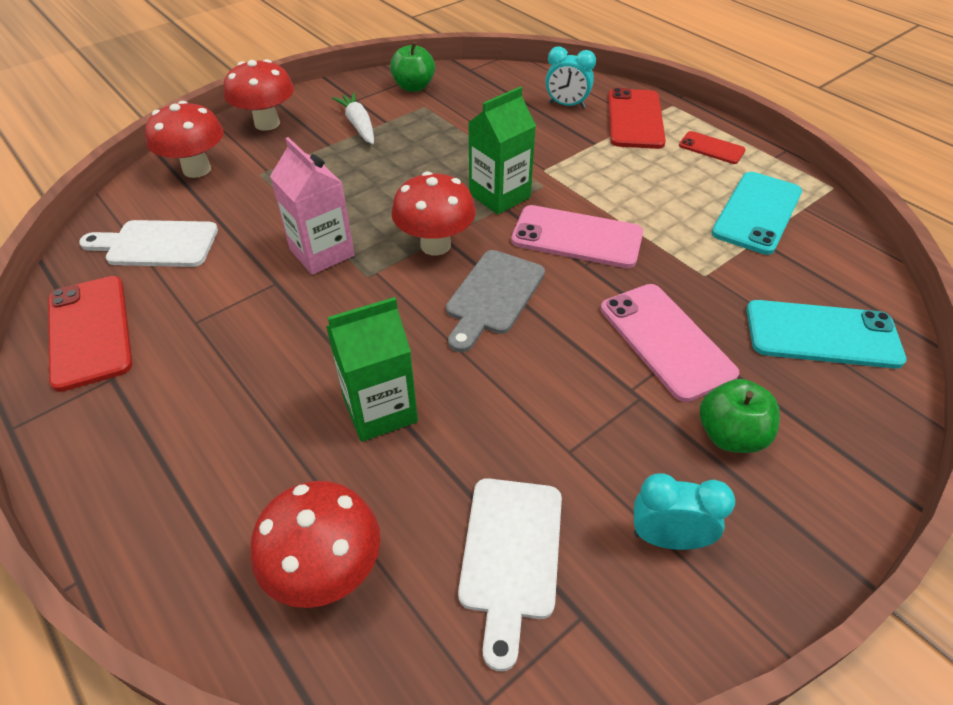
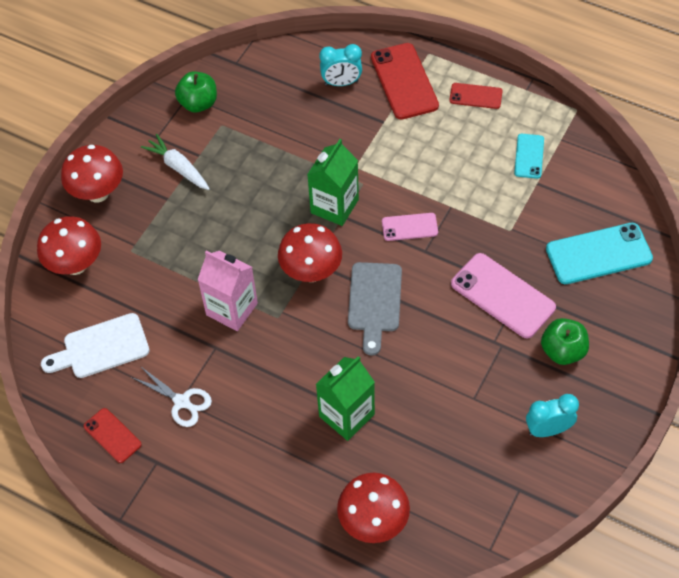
camera: 20 degrees left, 10 degrees up
(90, 331) = (112, 435): red phone -> red phone, size x0.56
(195, 324) = (182, 402): none -> white scissors
(511, 555) = (468, 473): white cutting board -> none
(577, 237) = (409, 227): pink phone -> pink phone, size x0.56
(757, 213) = (529, 156): turquoise phone -> turquoise phone, size x0.56

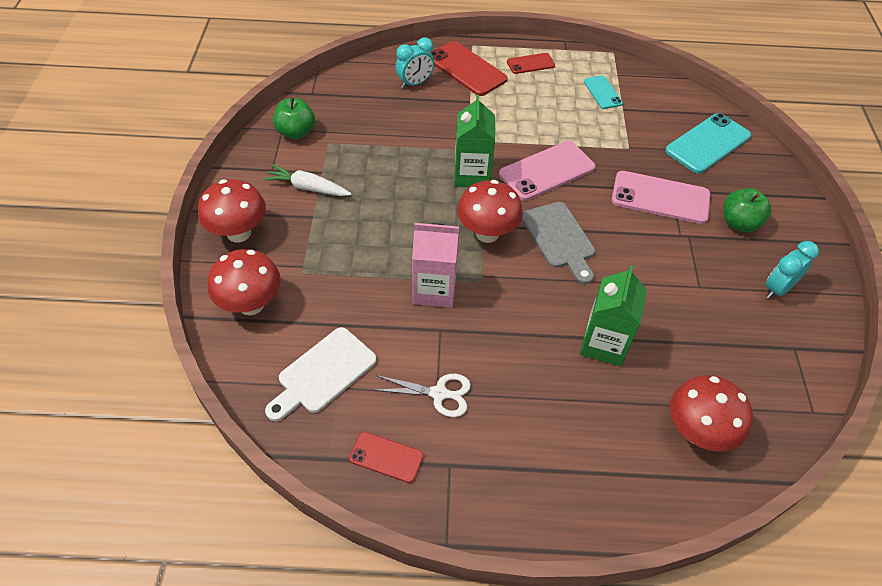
camera: 30 degrees left, 5 degrees down
(409, 227) = (547, 171): pink phone -> pink phone, size x1.78

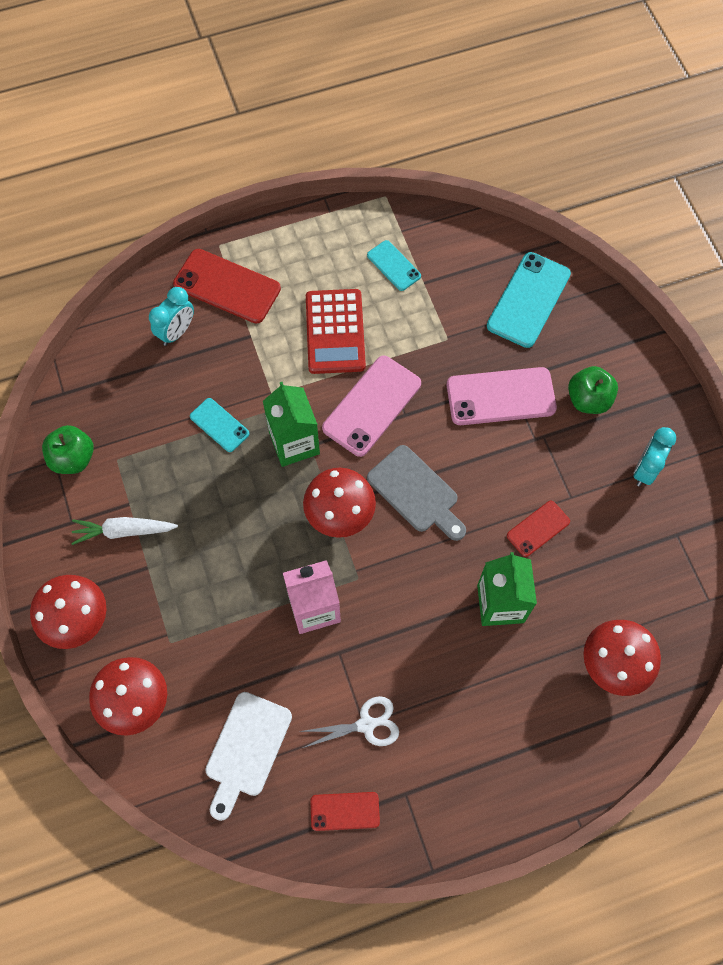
camera: 20 degrees left, 15 degrees up
(418, 146) = (219, 425): none -> turquoise phone
(530, 64) = (298, 250): red phone -> red phone (538, 528)
(537, 118) = (335, 332): none -> red calculator

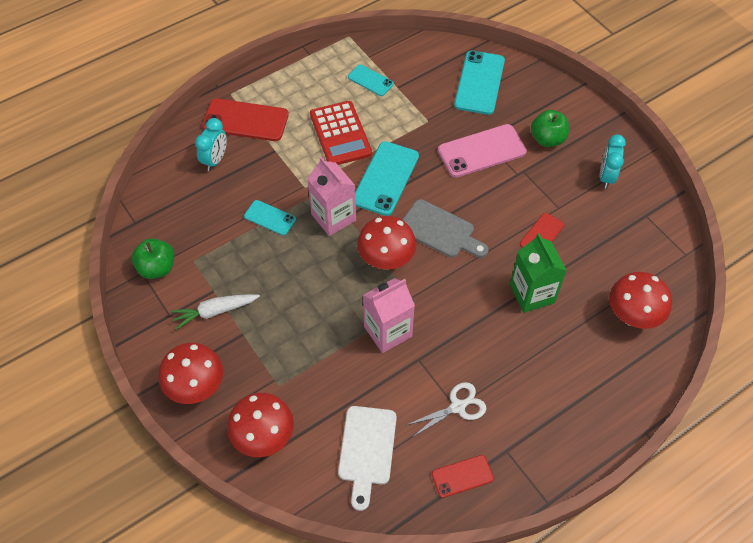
camera: 15 degrees left, 10 degrees down
(294, 443) = (333, 217): green carton -> pink carton
(372, 406) = (385, 178): pink phone -> turquoise phone

